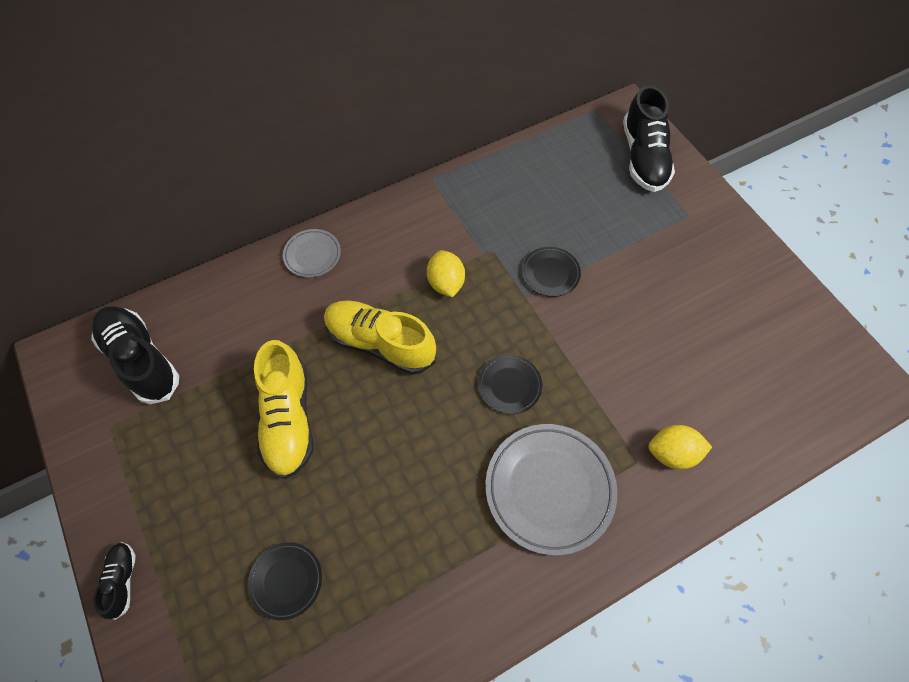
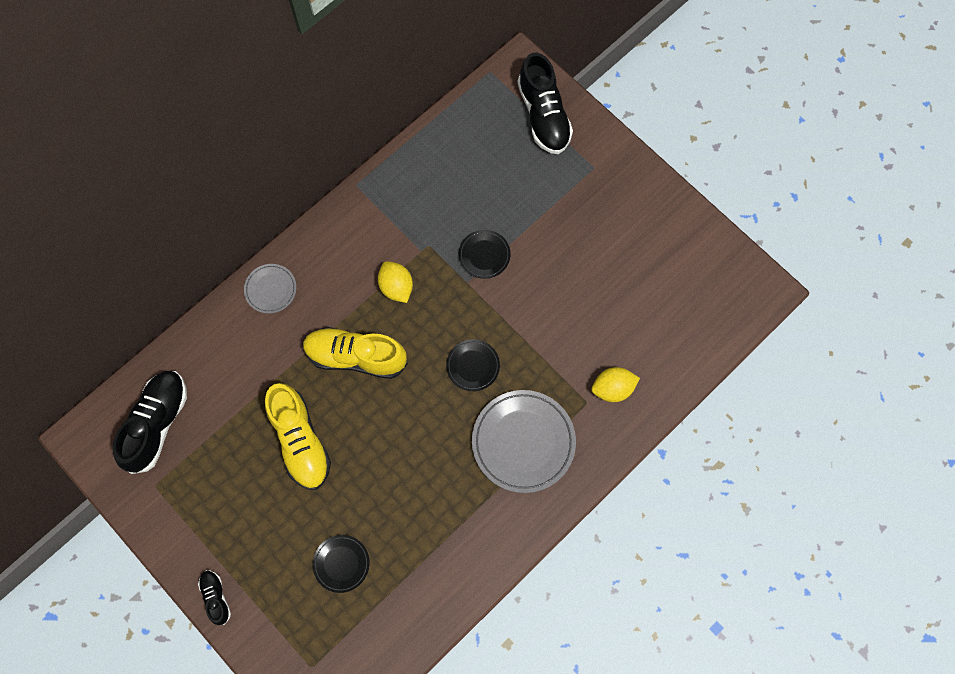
camera: 15 degrees left, 10 degrees up
(141, 360) = (157, 423): black shoe -> black shoe turned 75 degrees clockwise

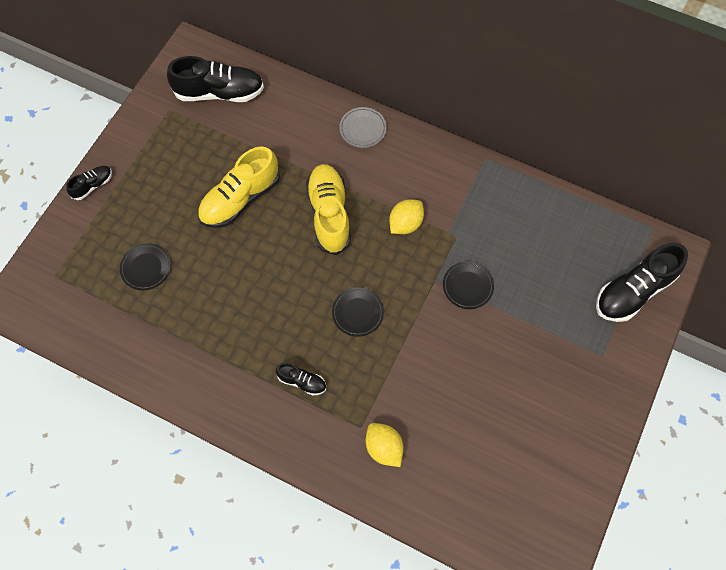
camera: 70 degrees right, 5 degrees down
(523, 442) = (302, 381): grey plate -> black shoe

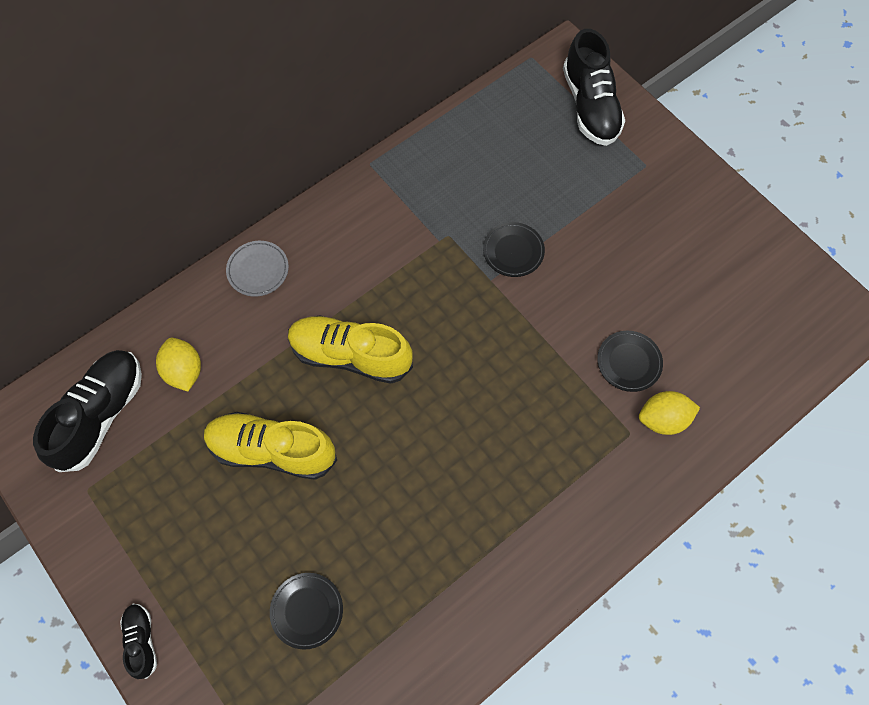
camera: 65 degrees left, 0 degrees up
(240, 199) = (272, 450): yellow shoe -> yellow shoe turned 120 degrees clockwise
(302, 381) = (549, 475): black shoe -> none
(357, 313) = (491, 377): black plate -> black plate (629, 362)
(405, 224) = (406, 279): yellow lemon -> yellow lemon (184, 371)

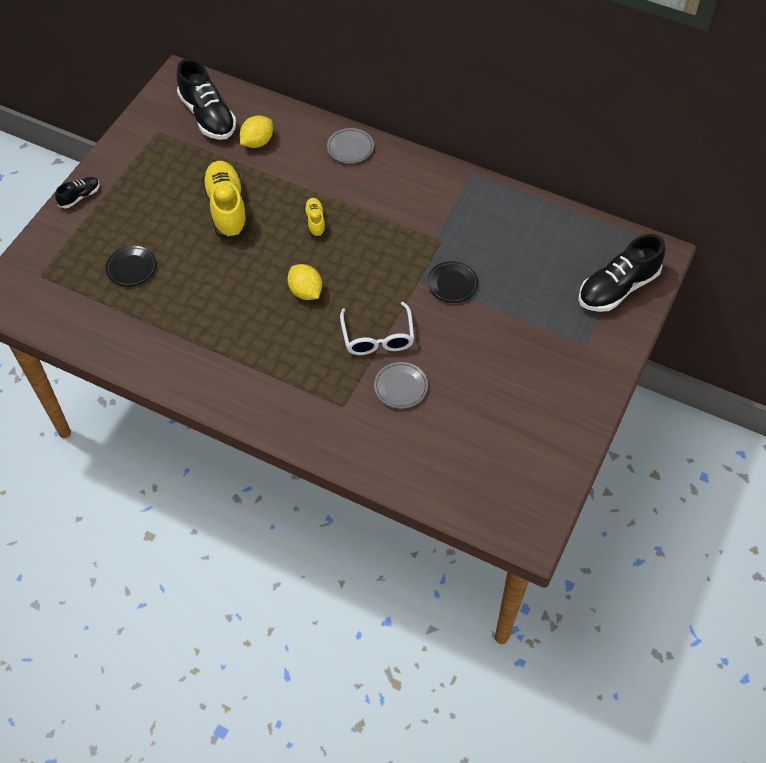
camera: 65 degrees right, 10 degrees down
(102, 414) = (208, 116): black shoe -> black shoe turned 60 degrees clockwise
(350, 355) = (315, 222): yellow shoe -> yellow shoe, size x0.50
(552, 357) = (377, 337): none -> white glasses
(629, 362) = (401, 387): black plate -> grey plate
(663, 419) = (365, 423): yellow lemon -> yellow lemon (305, 292)

